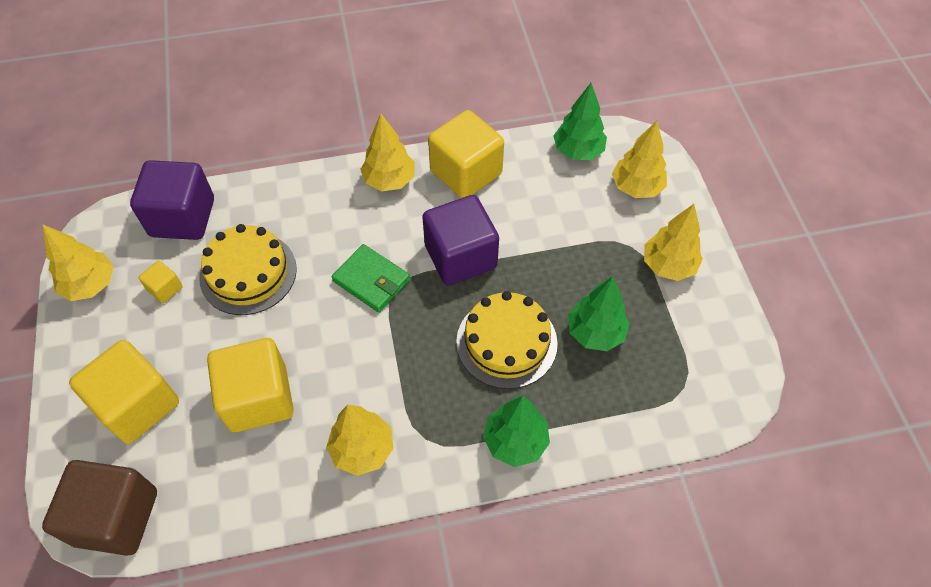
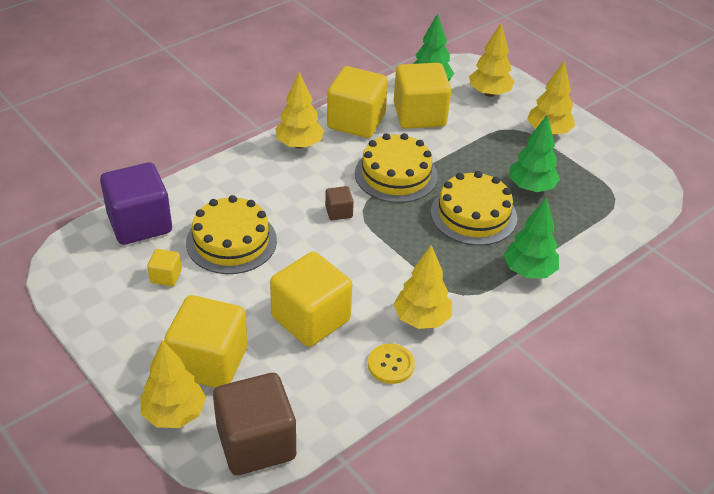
camera: 30 degrees left, 15 degrees down
(90, 285) = (93, 297): yellow tree -> yellow tree (174, 414)
(295, 490) = (391, 365): none -> yellow button
(371, 280) = (339, 212): green wallet -> brown cube
(460, 257) = (396, 175): purple cube -> yellow cake
(538, 188) = (419, 115): none -> yellow cube

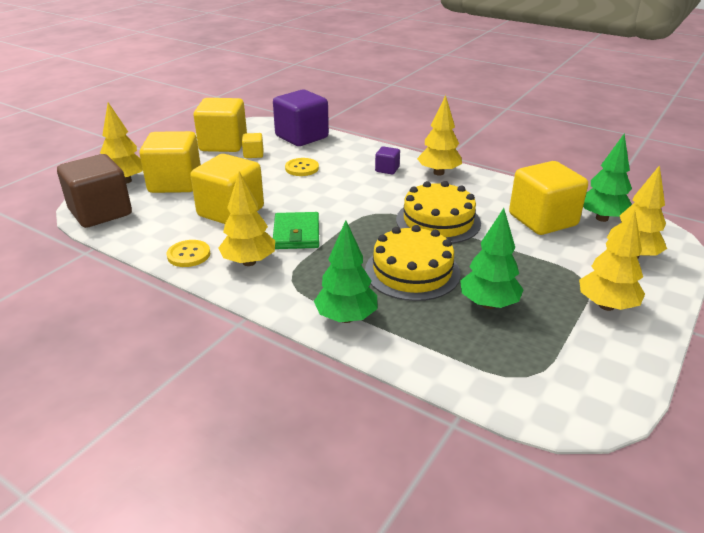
camera: 75 degrees right, 10 degrees down
(231, 241) = (302, 168): yellow cake -> yellow button
(272, 177) = (387, 169): none -> purple cube
(339, 212) = (365, 203): brown cube -> none
(356, 121) = (496, 191): yellow cube -> yellow cube (223, 144)
(380, 275) = (296, 234): none -> green wallet

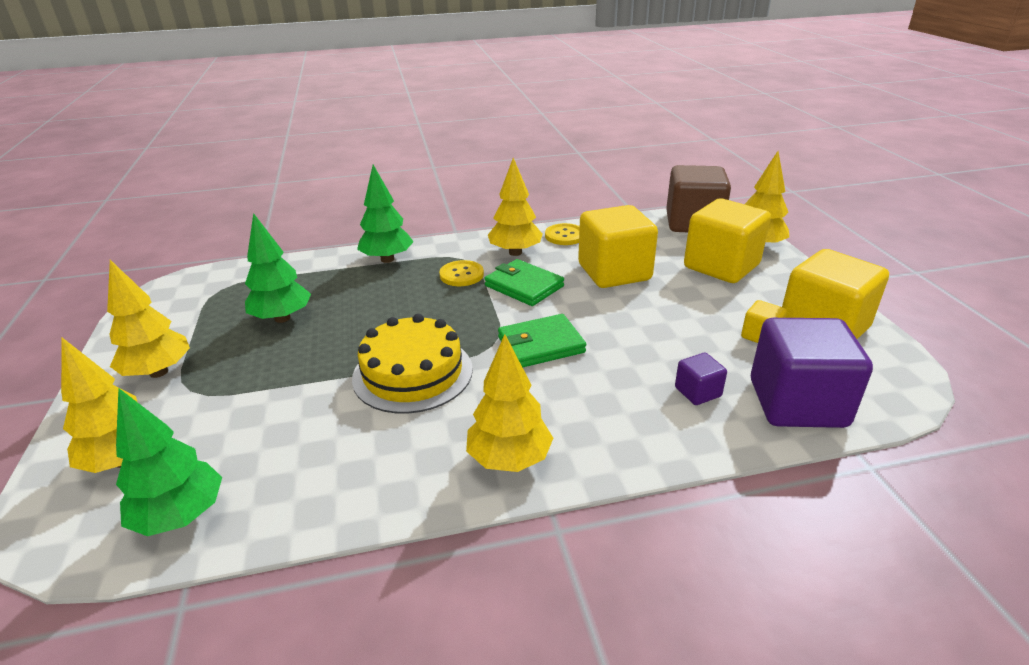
camera: 135 degrees right, 0 degrees up
(302, 168) = (671, 351): yellow button -> yellow button (461, 275)
(352, 200) = (541, 345): none -> green wallet
(387, 169) = (583, 417): purple cube -> purple cube (697, 392)
(412, 271) = (377, 309): yellow cake -> none
(542, 220) = (278, 454): yellow cube -> none

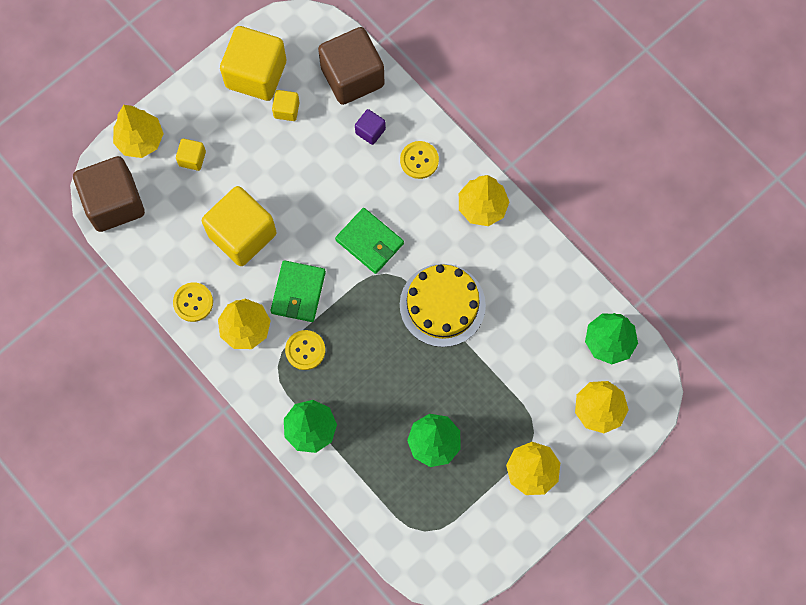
camera: 120 degrees left, 40 degrees up
(626, 422) = (419, 160): none -> yellow button
(721, 266) = (192, 158): yellow cube -> yellow cube, size x0.45
(797, 403) = (352, 77): purple cube -> brown cube

